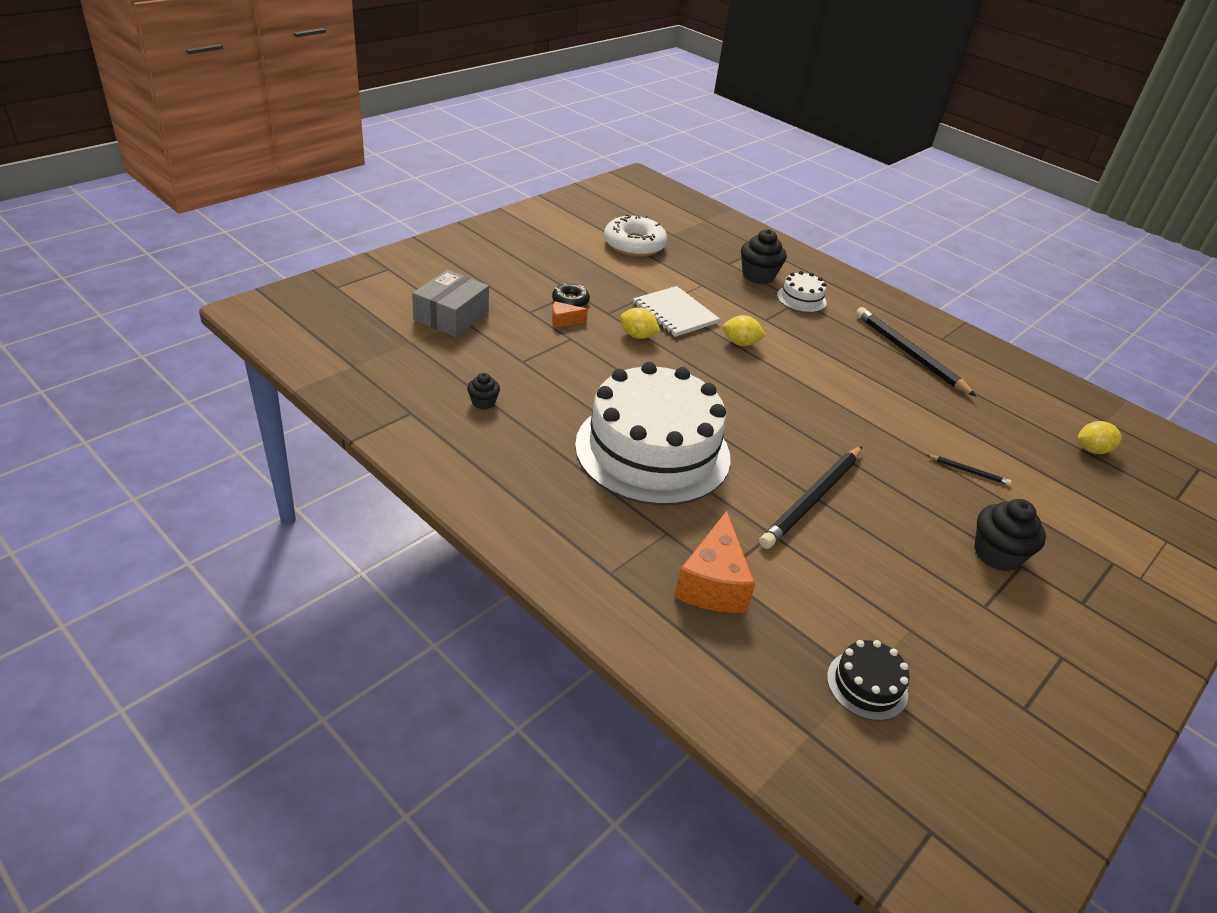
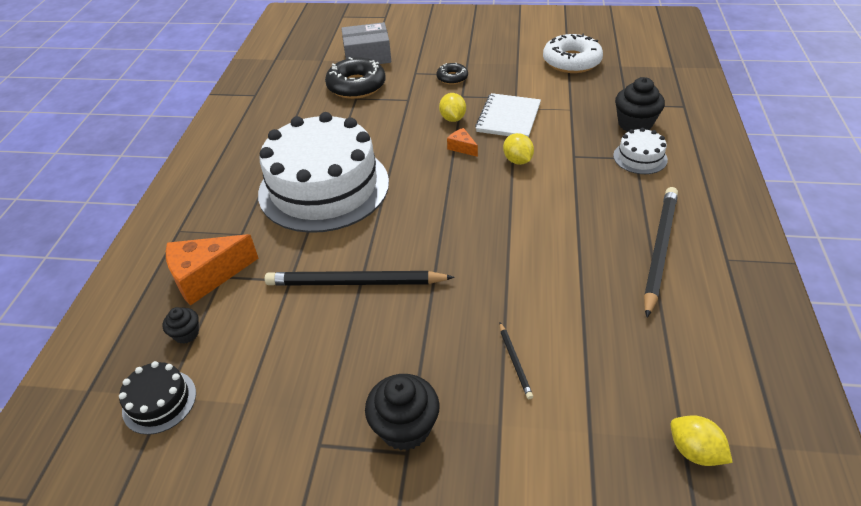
camera: 60 degrees right, 5 degrees up
(483, 402) = (294, 108): black cupcake -> black cupcake (186, 334)
(500, 350) = (356, 86): none -> black donut
(564, 320) = (424, 87): orange cheese -> orange cheese (462, 147)

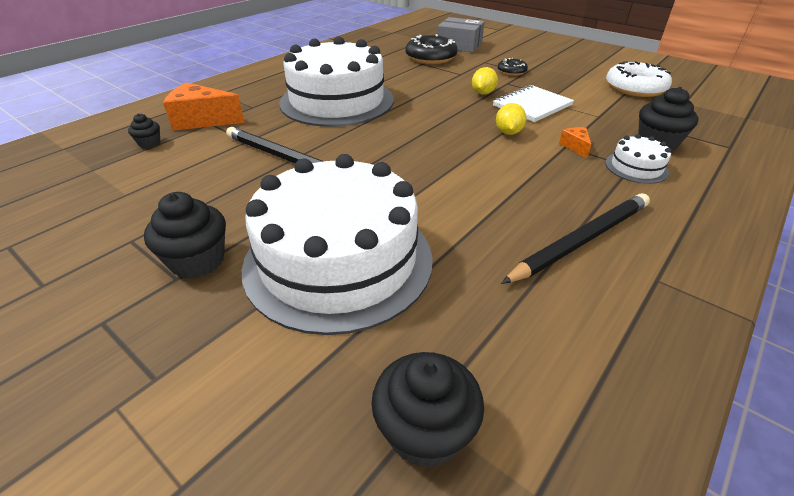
camera: 30 degrees right, 5 degrees down
(159, 401) = (85, 170): black cake -> none
(462, 147) = (469, 111): orange cheese -> orange cheese (575, 147)
(515, 361) = (338, 260): black pencil -> white cake
(694, 451) = (425, 432): yellow lemon -> black cupcake

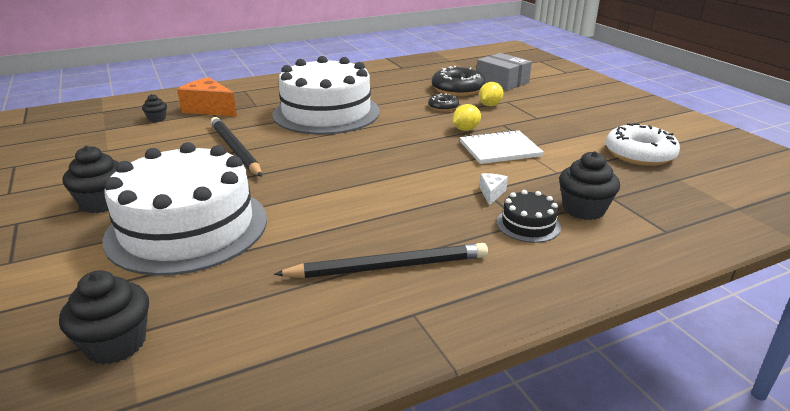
camera: 25 degrees right, 10 degrees down
(508, 132) = (443, 168): yellow lemon -> yellow lemon (490, 105)
(511, 71) = (522, 115): black donut -> black donut (443, 107)
(575, 147) = (491, 193): orange cheese -> white cheese
(636, 167) = (528, 224): white cake -> black cake

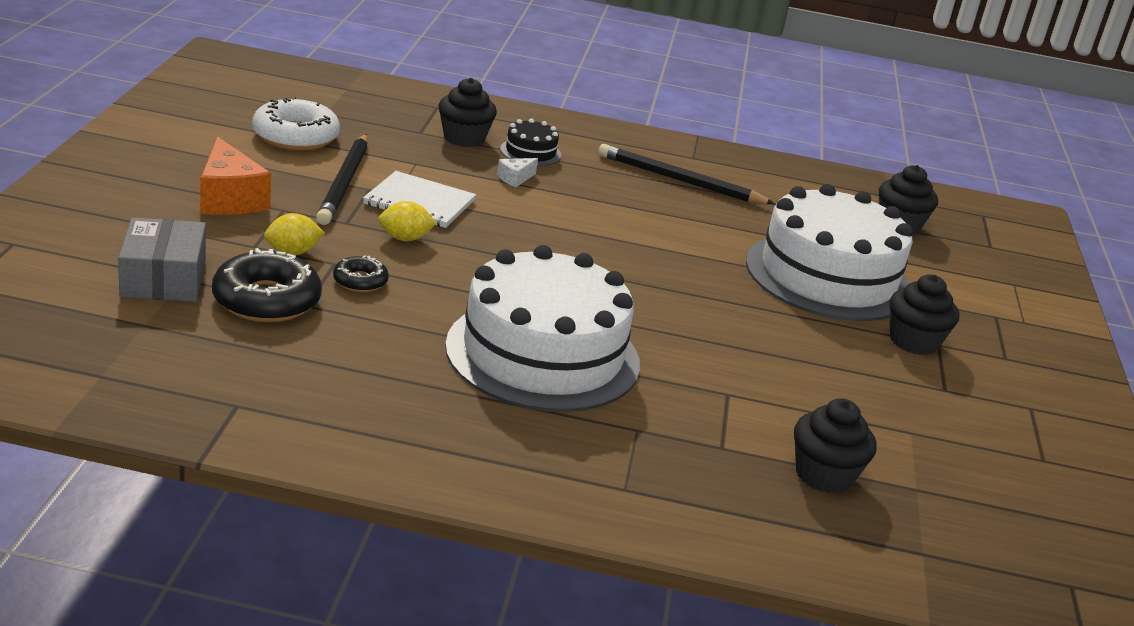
camera: 150 degrees left, 0 degrees up
(157, 119) = (824, 475): black cupcake -> black cupcake, size x1.81
(209, 109) = (724, 459): orange cheese -> orange cheese (229, 198)
(235, 149) = (731, 348): black pencil -> black pencil (345, 183)

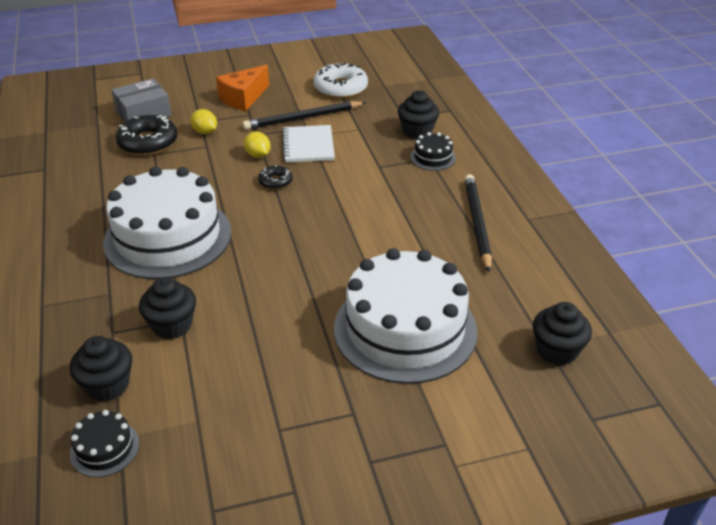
camera: 70 degrees right, 10 degrees up
(360, 281) = (194, 159): black donut -> black donut (275, 181)
(515, 179) = (385, 164): white cheese -> none
(913, 341) = (342, 397): black cupcake -> black cupcake (172, 325)
(931, 503) = (105, 448): none -> black cake

